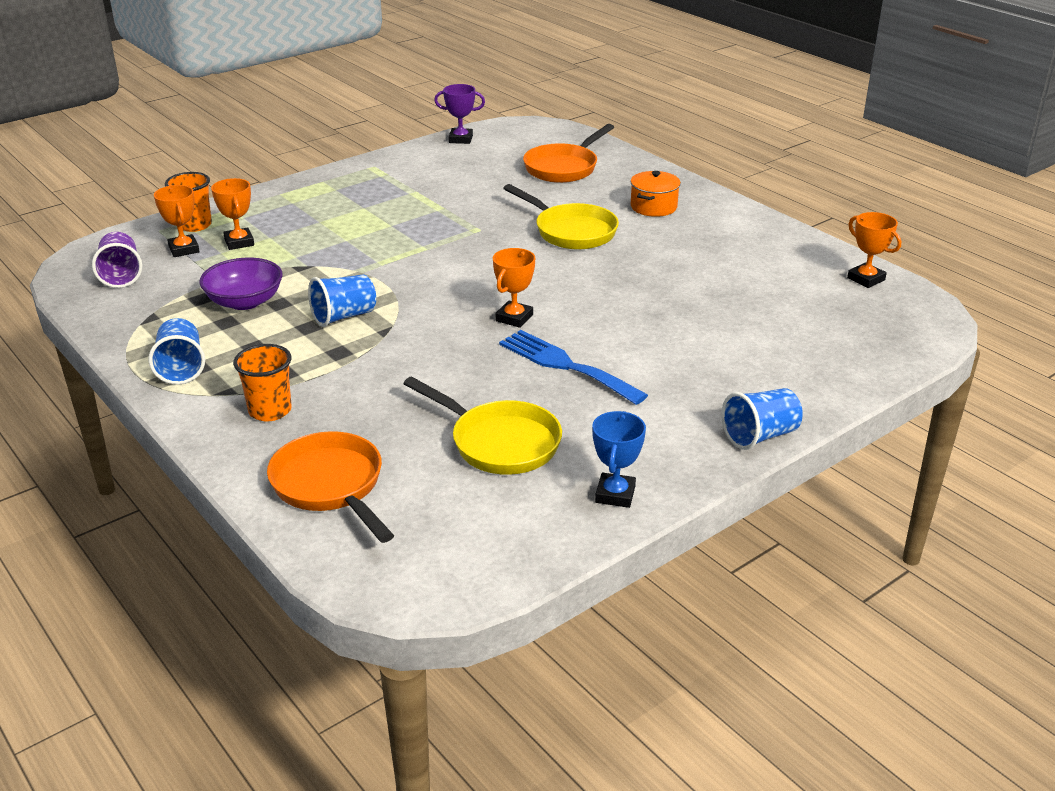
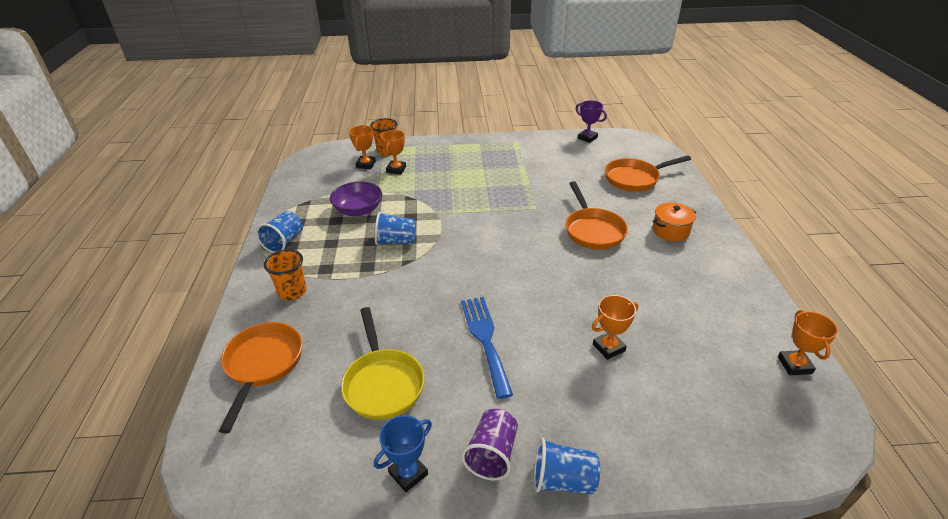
camera: 35 degrees right, 5 degrees up
(121, 275) = (321, 170): purple cup -> purple cup (492, 454)
(514, 318) = (490, 285): orange trophy -> orange trophy (608, 347)
(571, 231) = (593, 230): yellow pan -> orange pan

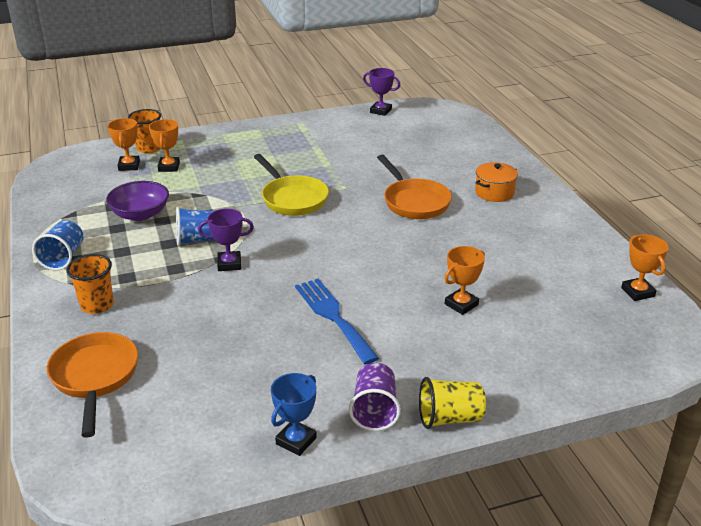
camera: 15 degrees left, 5 degrees down
(383, 383) = (238, 371): yellow pan -> yellow pan (292, 199)
(413, 269) = (229, 264): none -> purple trophy
(563, 480) = (449, 418): blue cup -> yellow cup
(635, 179) = (444, 147): orange pan -> none

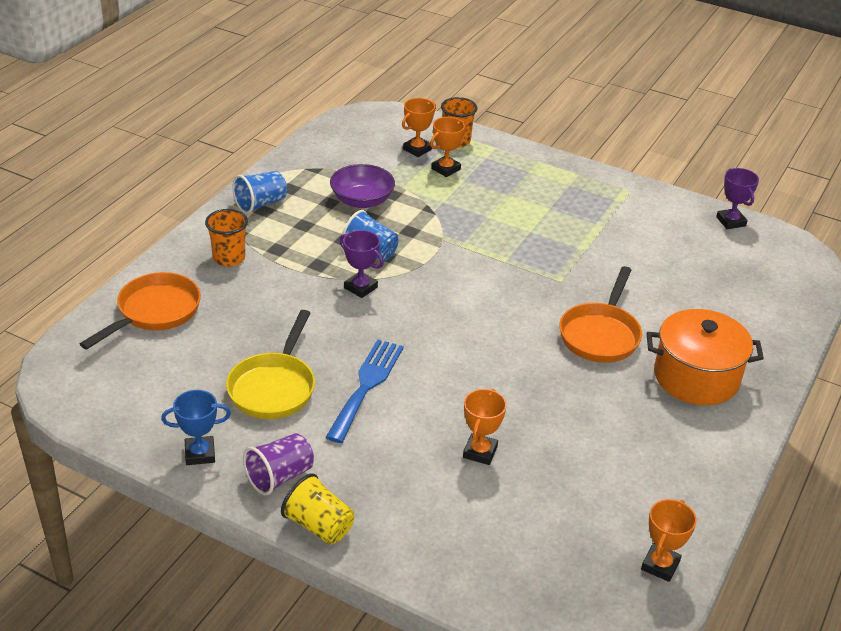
camera: 45 degrees right, 5 degrees up
(292, 199) = (498, 262): yellow pan -> yellow pan (274, 387)
(461, 304) = (480, 452): orange trophy -> orange trophy turned 75 degrees counterclockwise
(494, 192) = (696, 377): orange pot -> orange pot, size x1.70

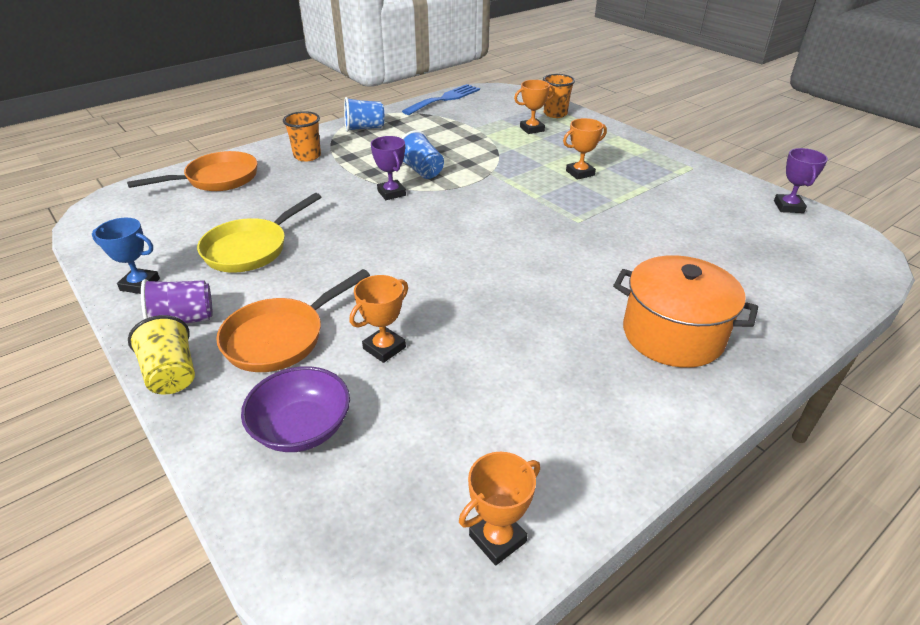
camera: 25 degrees right, 0 degrees up
(362, 200) = (445, 138): purple bowl -> purple bowl (302, 428)
(366, 385) = (329, 265): blue fork -> blue fork (444, 99)
(417, 149) = (518, 114): orange trophy -> orange trophy (580, 173)
(600, 334) = (588, 272): orange pan -> orange pan (281, 337)

